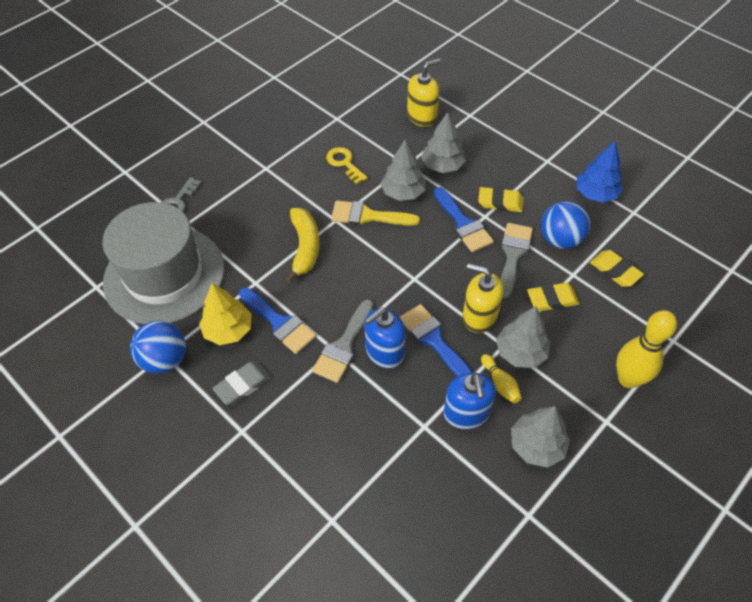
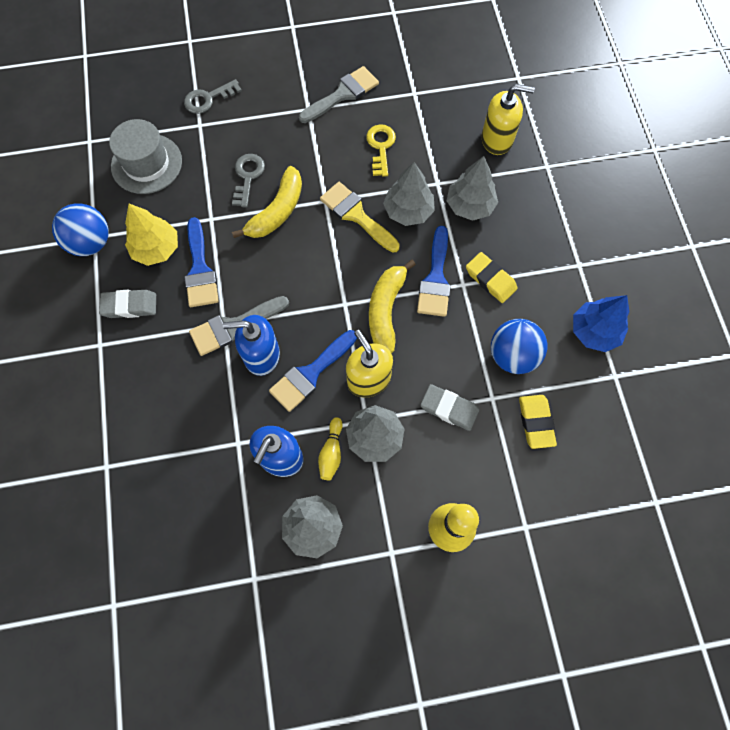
camera: 35 degrees right, 15 degrees up
(164, 275) = (146, 164): grey hat -> grey hat, size x0.59
(259, 237) = (248, 177): none -> grey key
(433, 340) = (311, 373): blue brush -> blue brush turned 135 degrees counterclockwise
(448, 264) = (386, 310): none -> yellow banana
(513, 255) = (453, 341): grey brush -> grey brush (342, 94)
(552, 299) = (449, 409): yellow eraser -> grey eraser

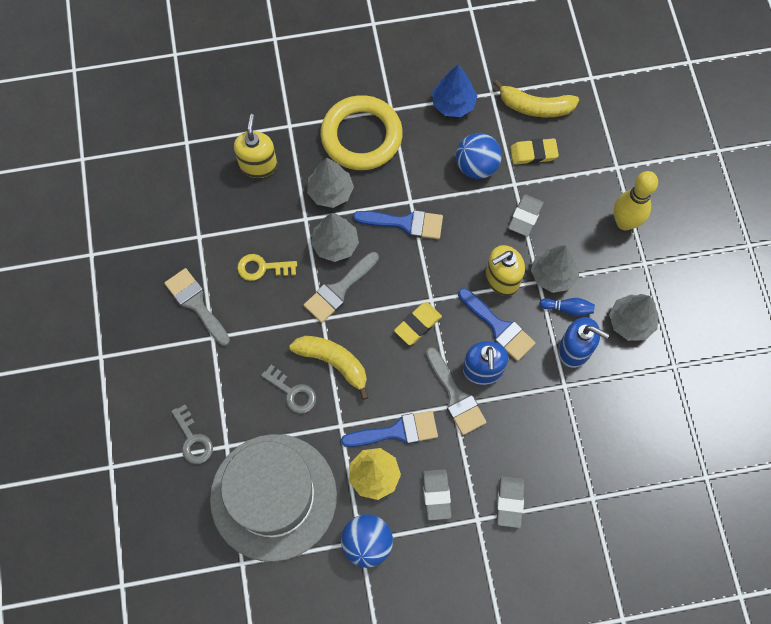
camera: 90 degrees left, 0 degrees up
(113, 378) = (510, 502): none -> grey eraser
(146, 164) = (273, 497): grey hat -> grey hat, size x1.71
(248, 177) = (292, 392): grey key -> grey key turned 150 degrees counterclockwise
(331, 452) = (568, 309): yellow bowling pin -> blue bowling pin
(356, 215) = (339, 290): yellow brush -> grey brush
(386, 310) = (436, 265): yellow banana -> yellow banana (535, 107)
(490, 279) = (406, 179): yellow eraser -> yellow eraser (418, 324)
(541, 235) = (361, 136): none -> yellow ring

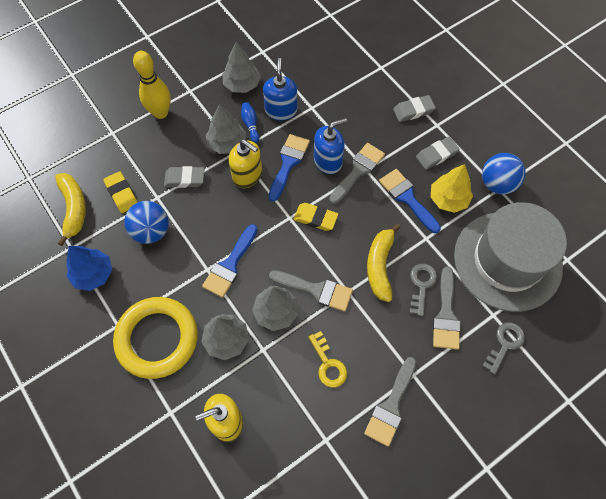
camera: 115 degrees left, 5 degrees down
(251, 400) = (446, 314): none -> grey brush
(405, 223) = (230, 265): blue brush -> blue brush turned 135 degrees counterclockwise

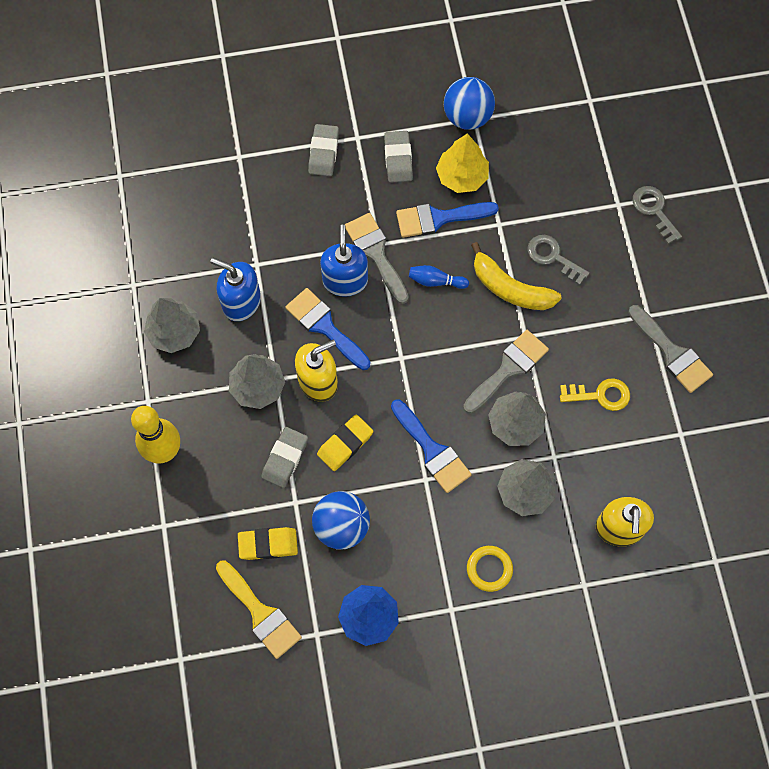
camera: 65 degrees left, 5 degrees up
(74, 209) = (260, 613): yellow banana -> yellow brush
(157, 339) = (489, 569): yellow ring -> yellow ring, size x0.44
(250, 125) = (244, 347): blue bowling pin -> blue bowling pin (436, 281)
(315, 218) = (416, 329): yellow eraser -> yellow eraser (345, 444)
(446, 314) = (597, 250): grey brush -> none
(507, 260) = (564, 157): grey hat -> none

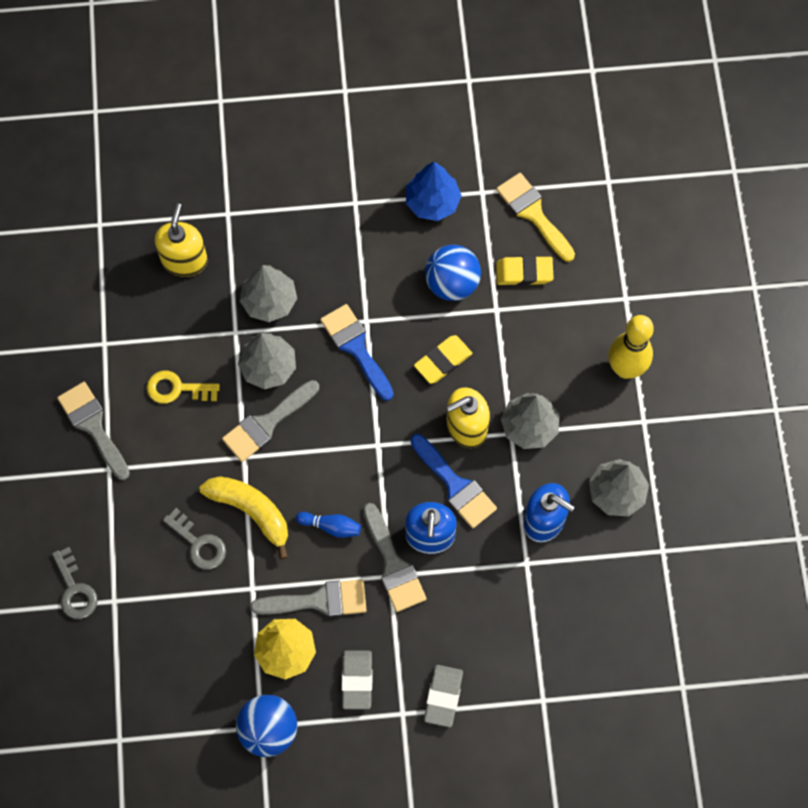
camera: 175 degrees left, 0 degrees up
(285, 458) = (504, 352): grey eraser -> none
(439, 218) = (318, 601): blue brush -> grey brush
(489, 569) = (314, 234): yellow ring -> none

